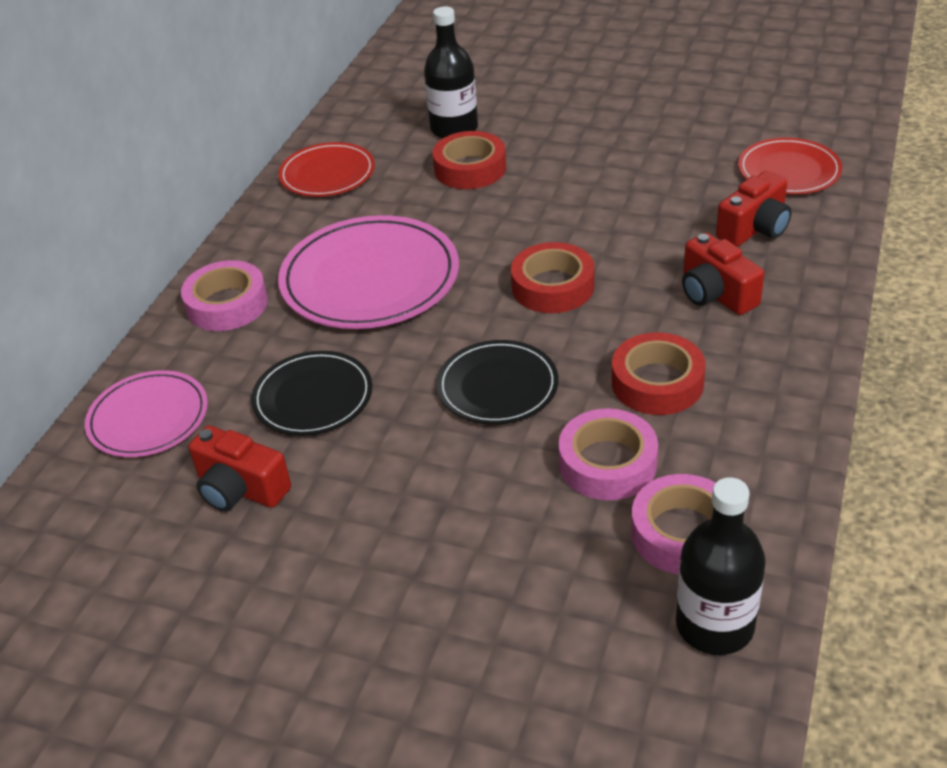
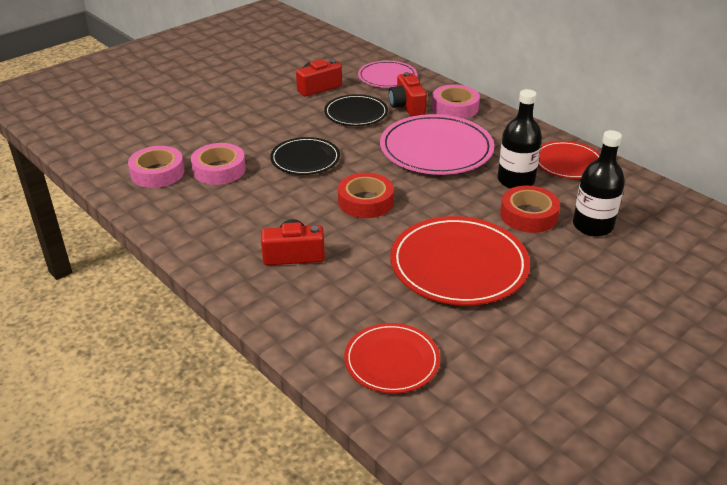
camera: 115 degrees right, 5 degrees down
(607, 182) = (459, 265): none -> red plate
(657, 382) = (250, 204): red tape -> none
(714, 625) = (109, 161): black bottle -> black bottle (516, 180)
(754, 228) = (339, 304): red camera -> red camera (407, 106)

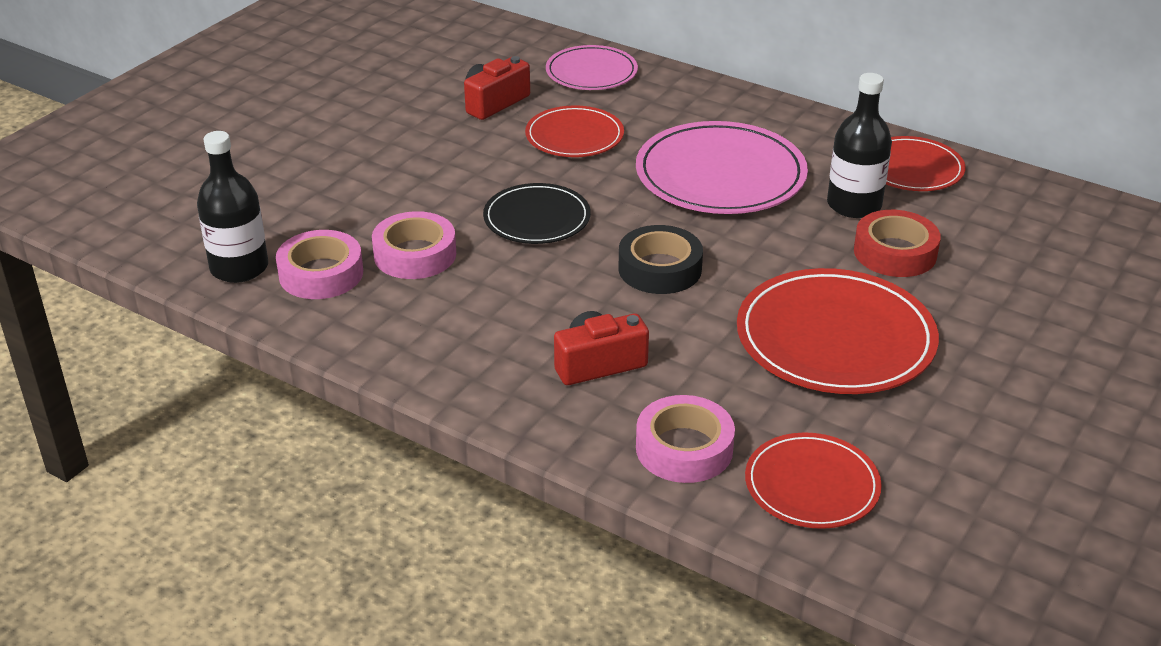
camera: 15 degrees left, 0 degrees up
(356, 113) = (574, 136): black plate -> red plate
(365, 201) = (660, 269): red tape -> black tape
(407, 106) = (644, 114): red camera -> none
(455, 107) = (715, 107): pink tape -> pink tape (684, 448)
(592, 226) = (986, 254): black bottle -> black bottle (239, 268)

